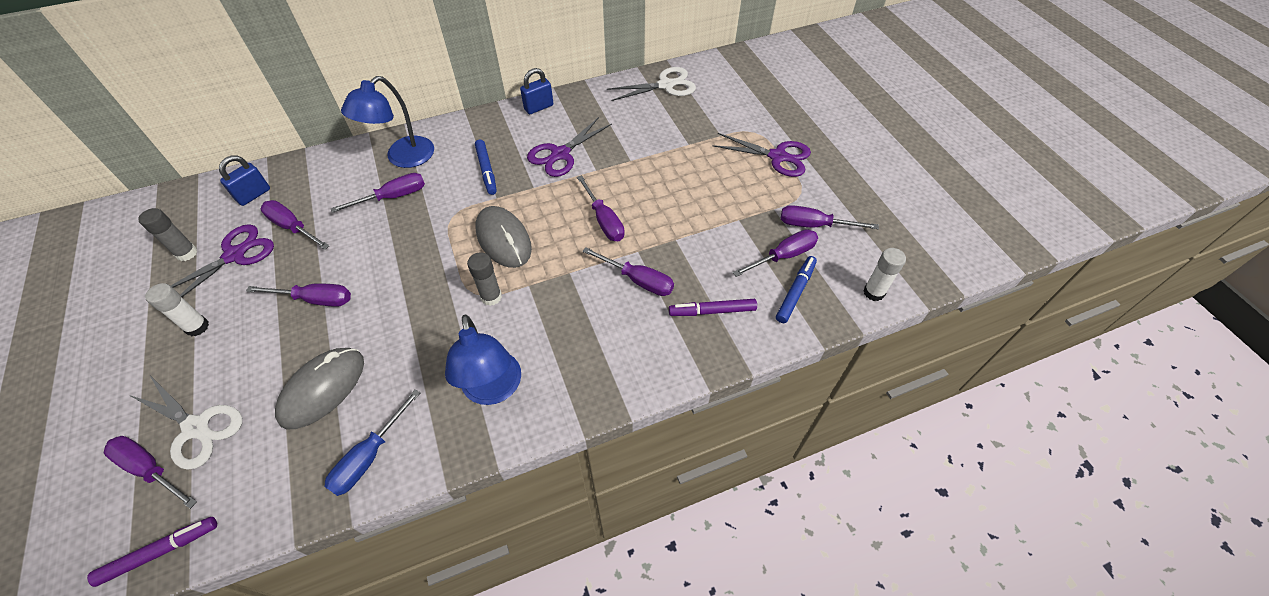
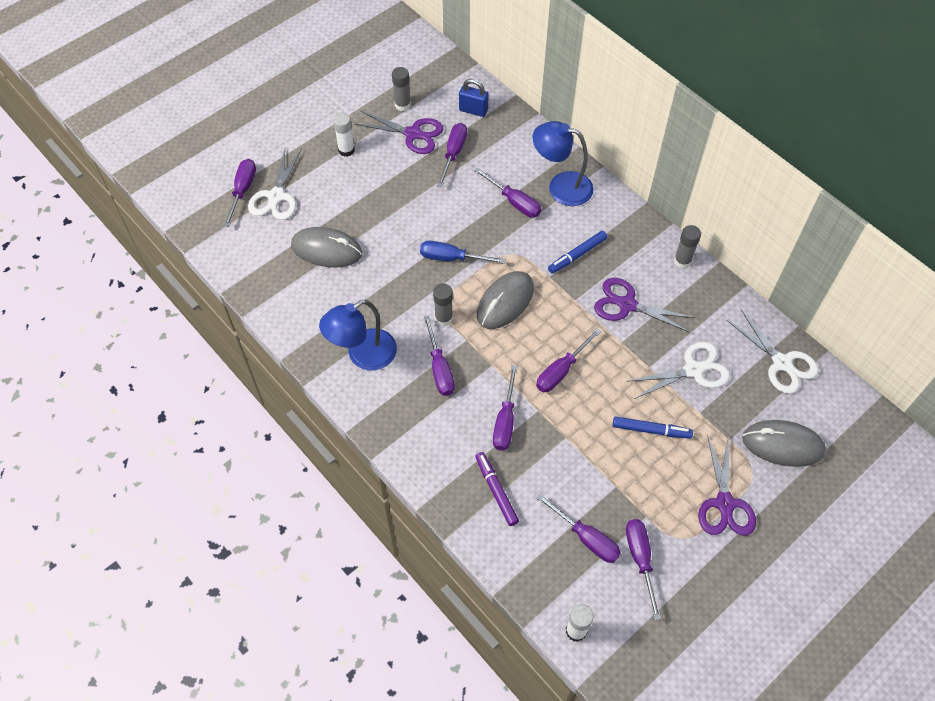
camera: 70 degrees right, 5 degrees up
(160, 552) = (198, 227): purple marker -> none
(315, 299) = (395, 205): purple screwdriver -> purple screwdriver (440, 368)
(369, 456) = (288, 303): blue screwdriver -> blue screwdriver (452, 258)
(539, 107) = (682, 261): blue padlock -> grey glue stick
(647, 135) = (693, 370): none -> white scissors
(737, 108) = (782, 445): none -> grey mouse
(795, 292) = (546, 558): blue marker -> blue marker (651, 430)

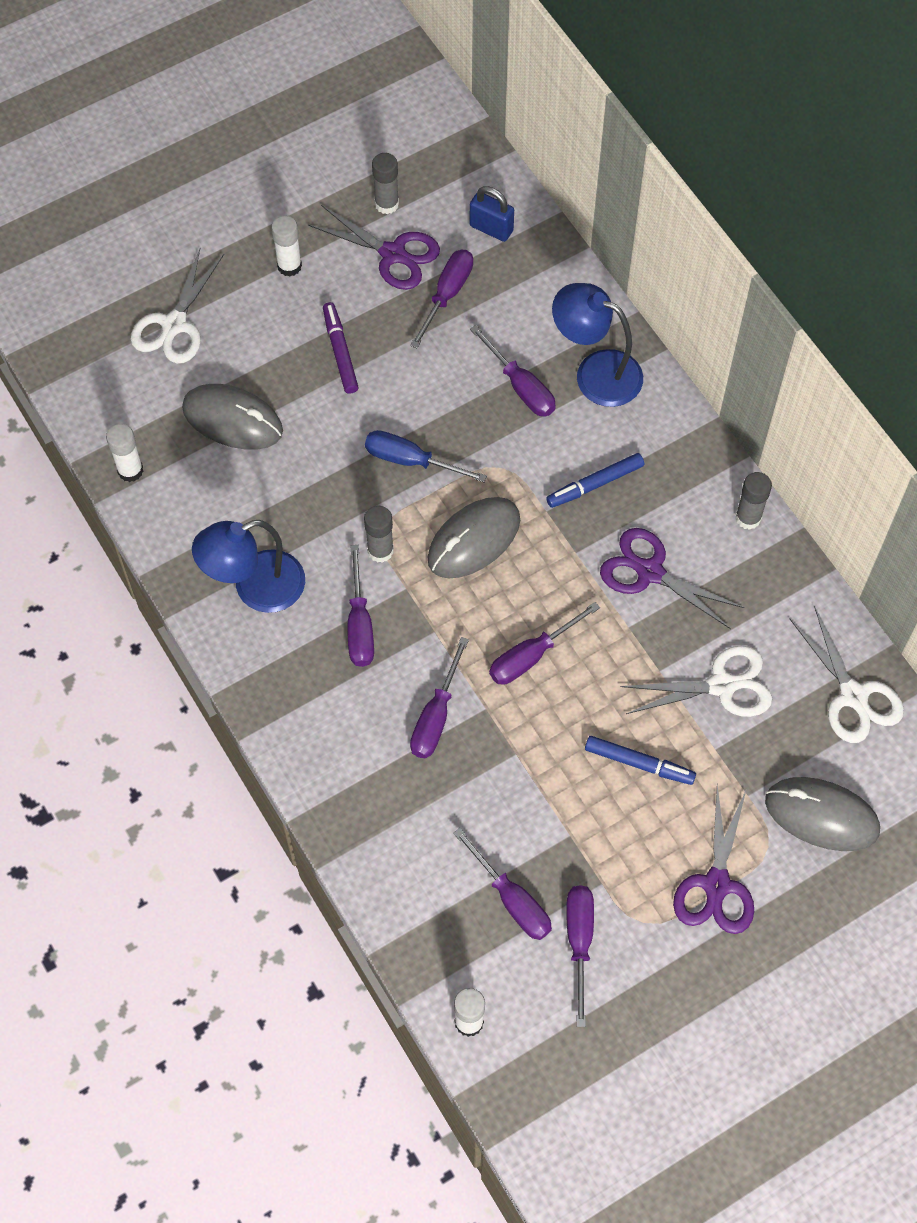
camera: 10 degrees right, 5 degrees up
(243, 190) = (127, 308): purple screwdriver -> none
(262, 292) = (130, 470): none -> white glue stick
(496, 491) = (402, 813): purple marker -> purple marker (340, 351)

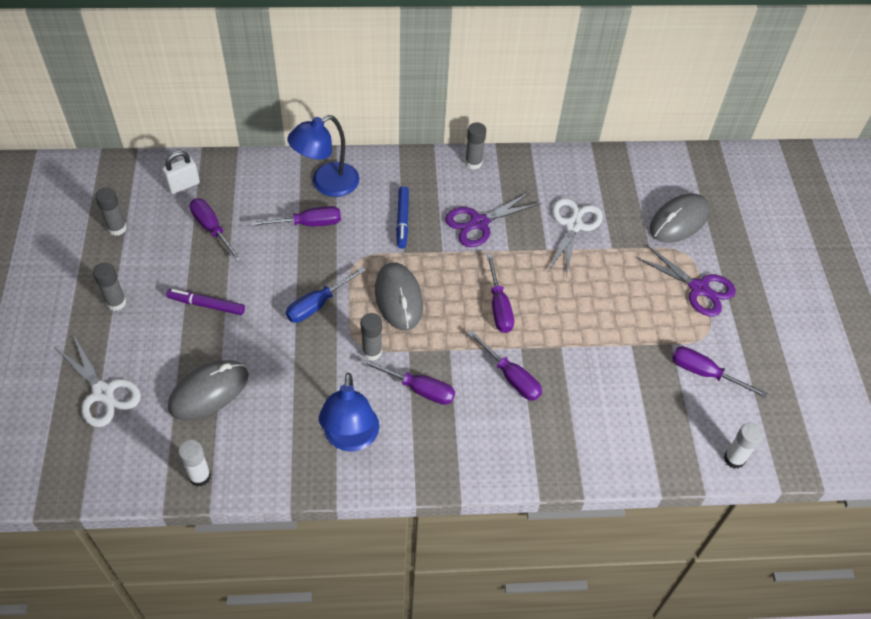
camera: 65 degrees left, 10 degrees down
(289, 266) = (116, 302): white glue stick -> grey glue stick
(393, 254) = (158, 242): purple scissors -> none
(491, 228) = (183, 185): blue padlock -> white padlock
(512, 899) = (660, 395): purple screwdriver -> none
(639, 763) = (602, 288): blue marker -> none
(853, 696) = (613, 172): white scissors -> none

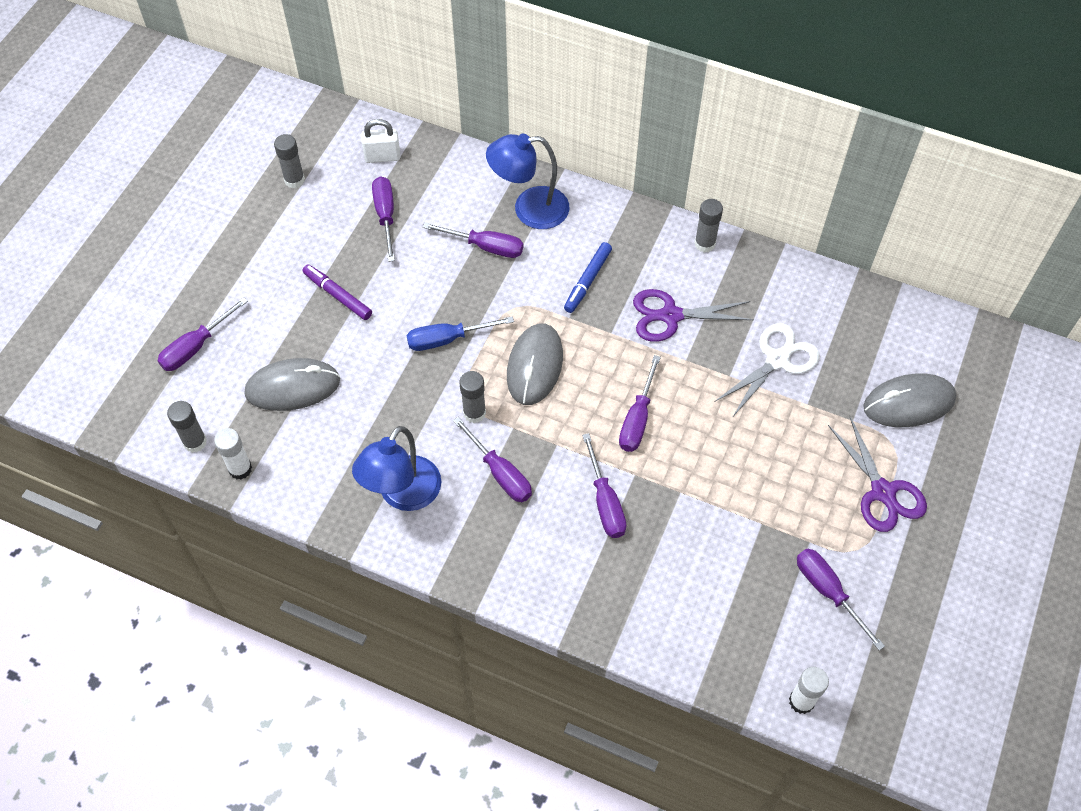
camera: 30 degrees right, 5 degrees up
(103, 393) = (196, 347): white scissors -> purple screwdriver
(116, 302) = (254, 259): grey glue stick -> grey glue stick (195, 442)

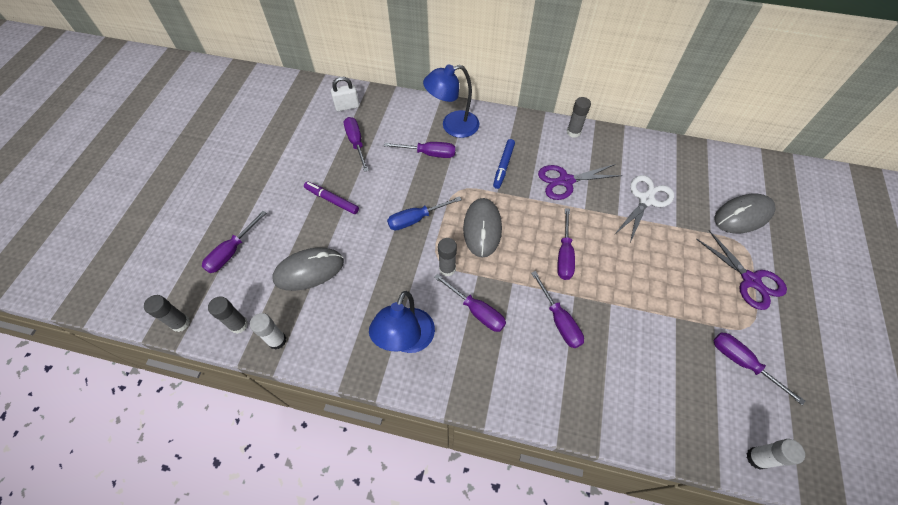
camera: 10 degrees left, 0 degrees up
(294, 180) = (289, 128): grey glue stick -> grey glue stick (180, 323)

